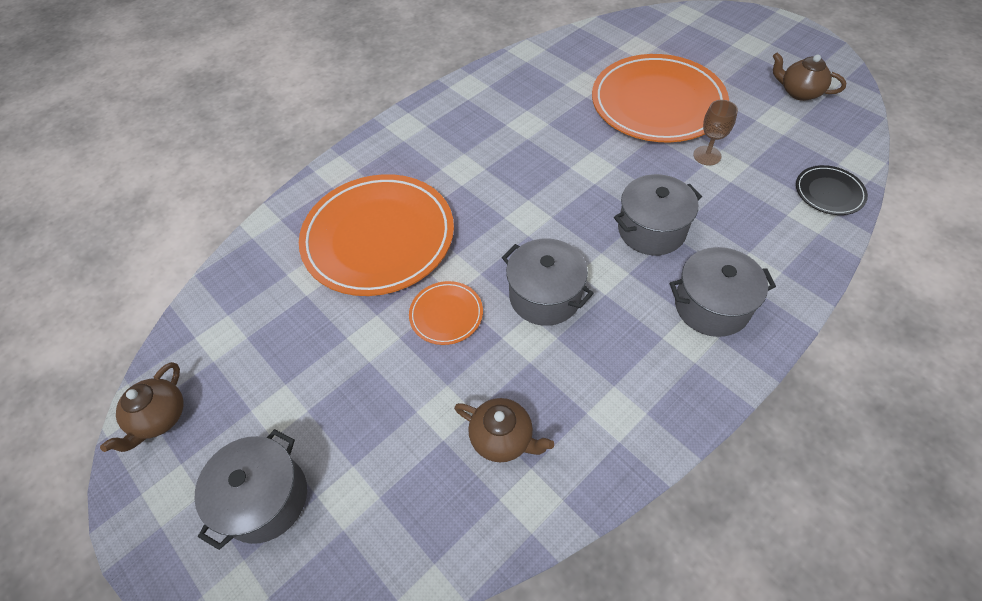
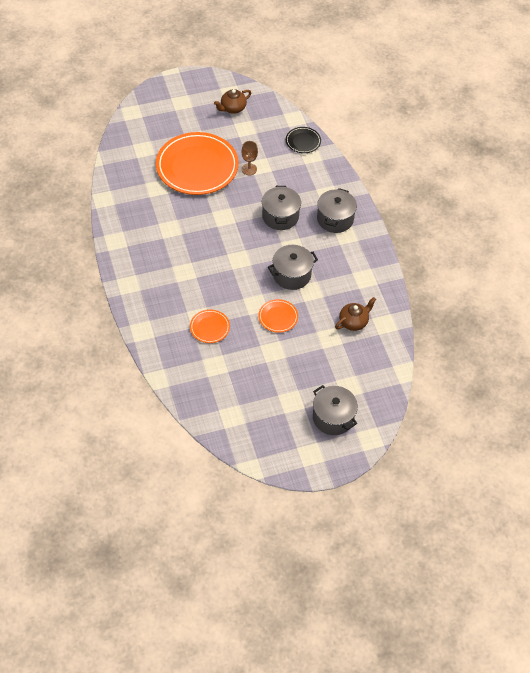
camera: 70 degrees left, 0 degrees up
(160, 418) = (266, 452): brown teapot -> none
(379, 238) = (209, 327): orange plate -> orange plate, size x0.44

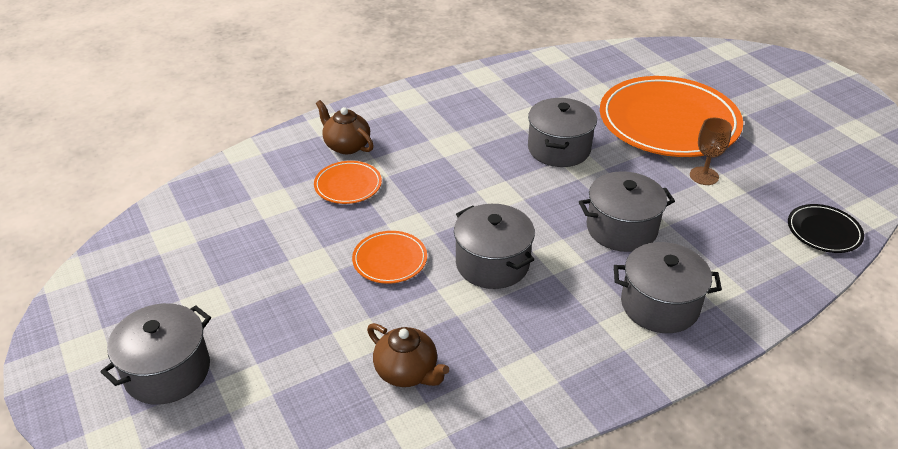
camera: 80 degrees right, 15 degrees down
(206, 223) = (559, 149): none -> grey pot
(233, 108) = (825, 138): brown teapot -> brown teapot (346, 146)

